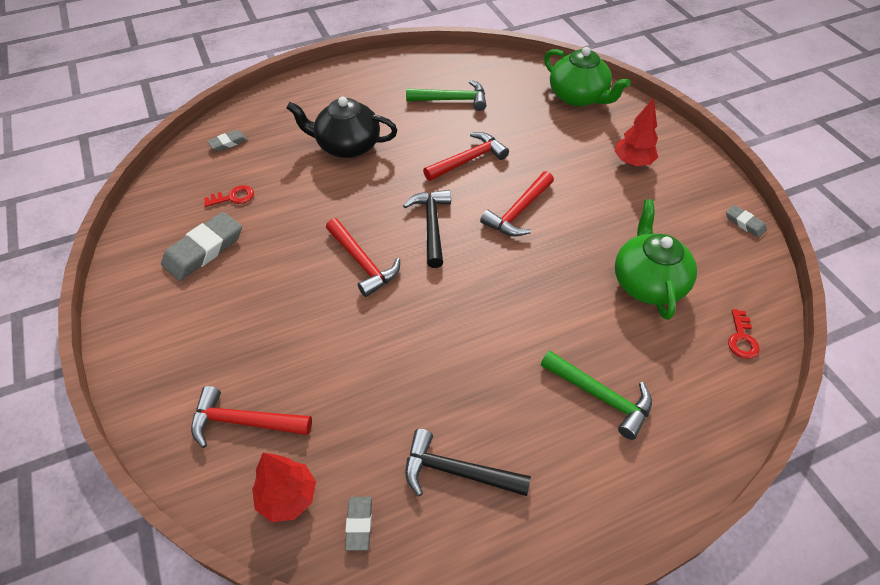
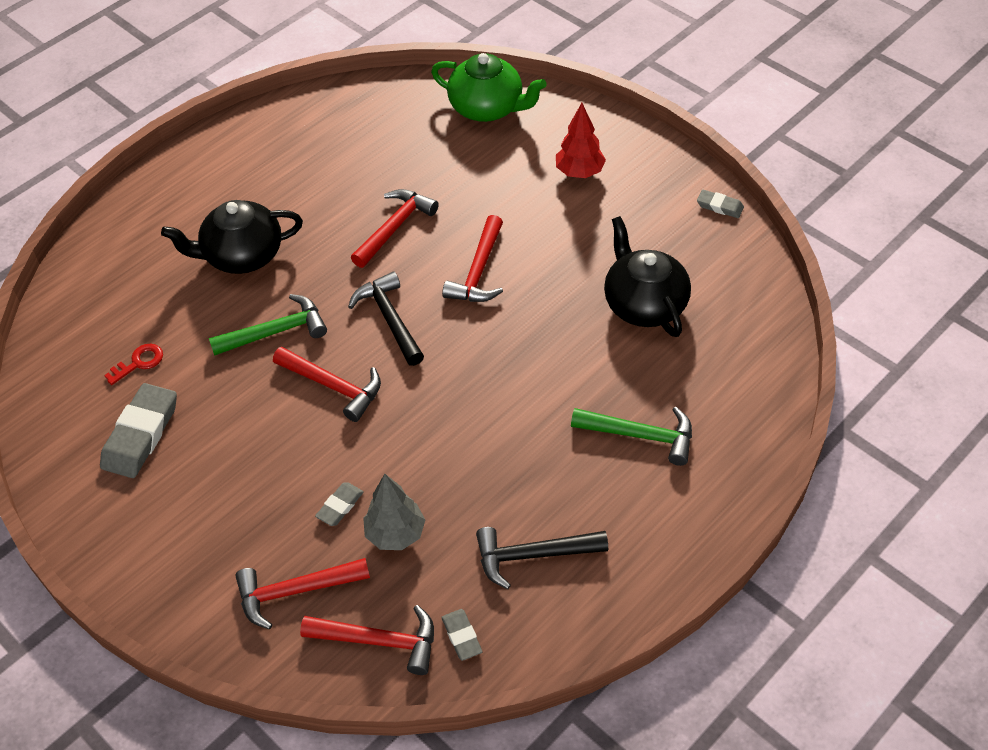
camera: 20 degrees left, 0 degrees up
(228, 143) = (90, 298): grey eraser -> grey eraser (340, 506)
(288, 497) = (380, 641): red tree -> red hammer
(350, 403) = (395, 534): none -> grey tree
(452, 100) = (340, 157): green hammer -> green hammer (276, 331)
(647, 282) = (644, 304): green teapot -> black teapot
(741, 339) = (754, 331): red key -> none

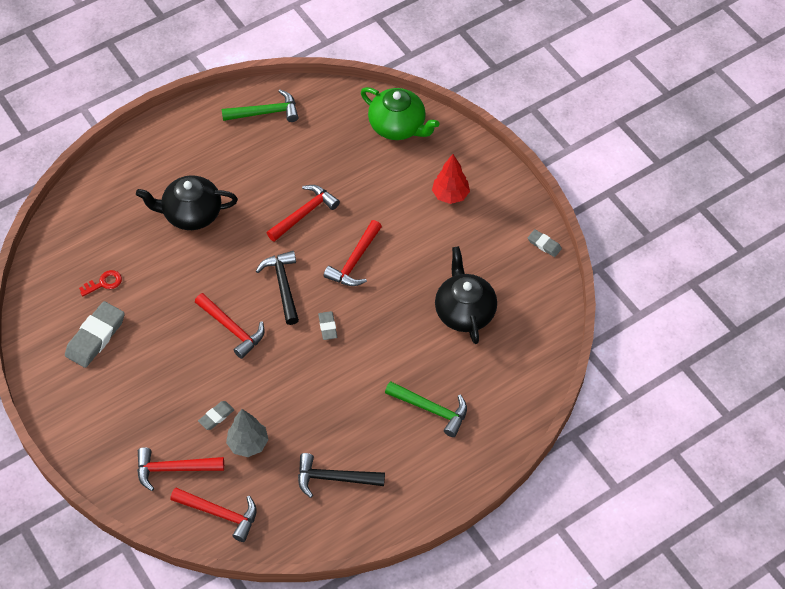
camera: 10 degrees right, 5 degrees up
(276, 331) = (202, 279): green hammer -> green hammer (266, 112)
(462, 636) = (273, 522): grey eraser -> grey eraser (328, 327)

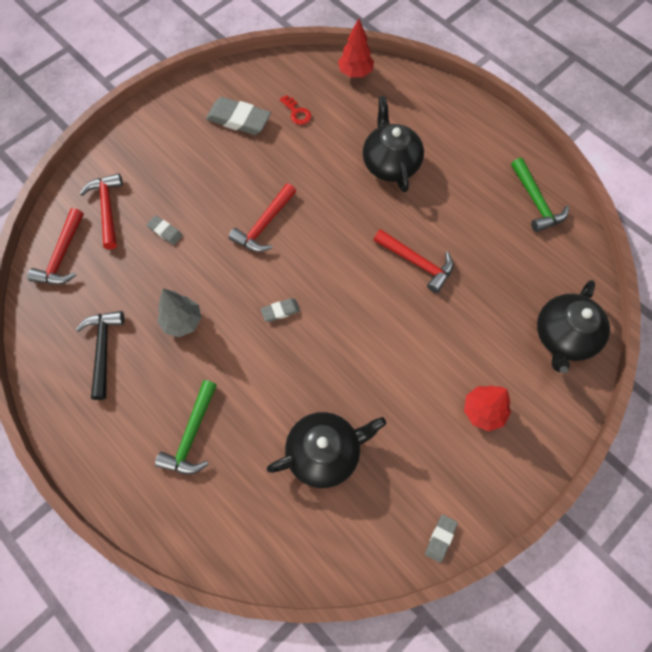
camera: 80 degrees right, 10 degrees up
(69, 224) = (355, 73): none -> red tree
(248, 444) = (137, 264): grey tree -> grey tree (182, 322)
(283, 285) = (323, 259): black hammer -> none
(355, 261) = (367, 323): red hammer -> none
(398, 126) = (563, 337): green teapot -> black teapot

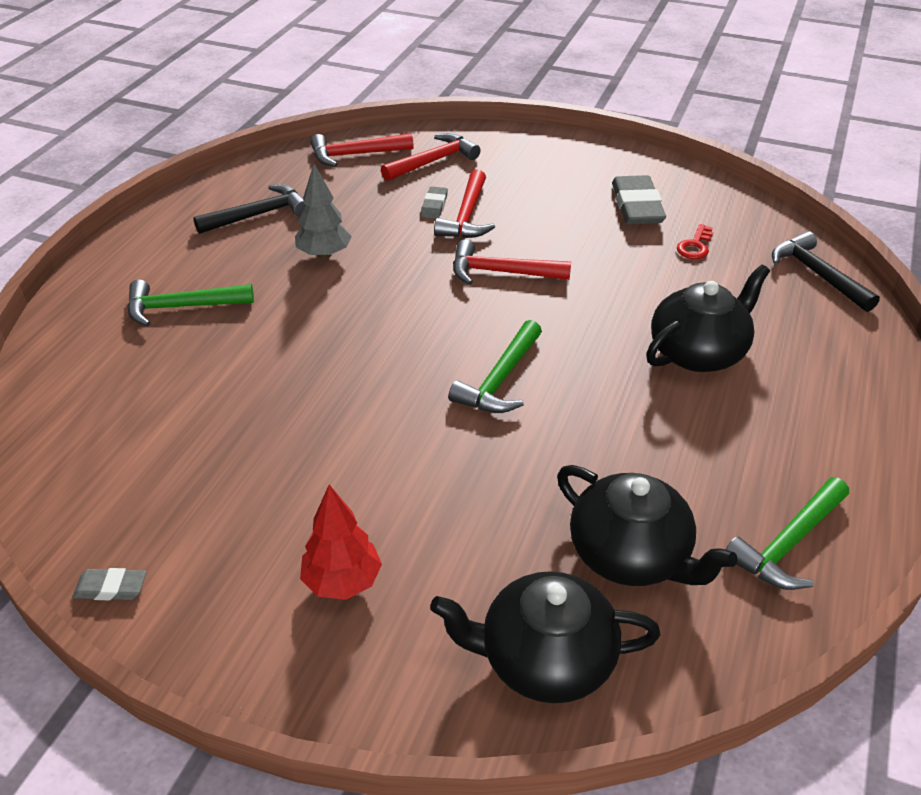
camera: 65 degrees right, 25 degrees down
(280, 311) = (386, 324): grey eraser -> none
(325, 452) = (202, 425): black teapot -> black teapot (631, 555)
(355, 73) = (817, 274): red tree -> black hammer
(365, 270) = (500, 380): none -> green hammer
(417, 263) = (553, 429): red hammer -> red hammer (467, 216)

